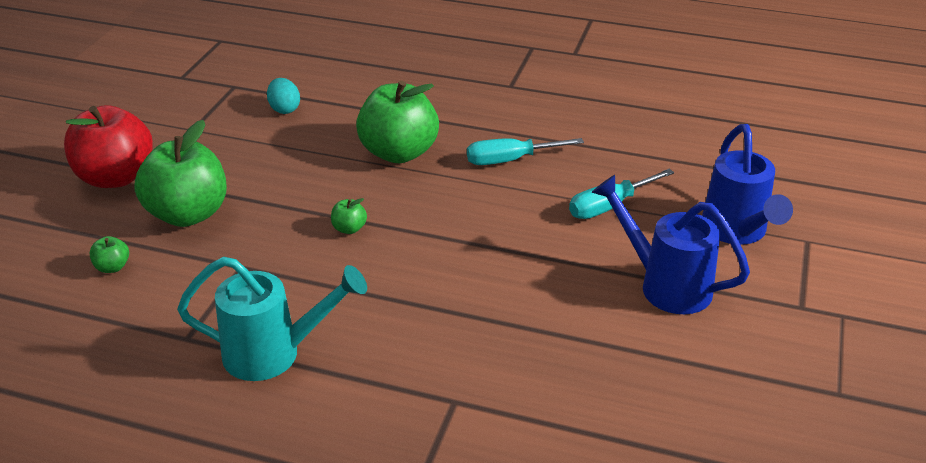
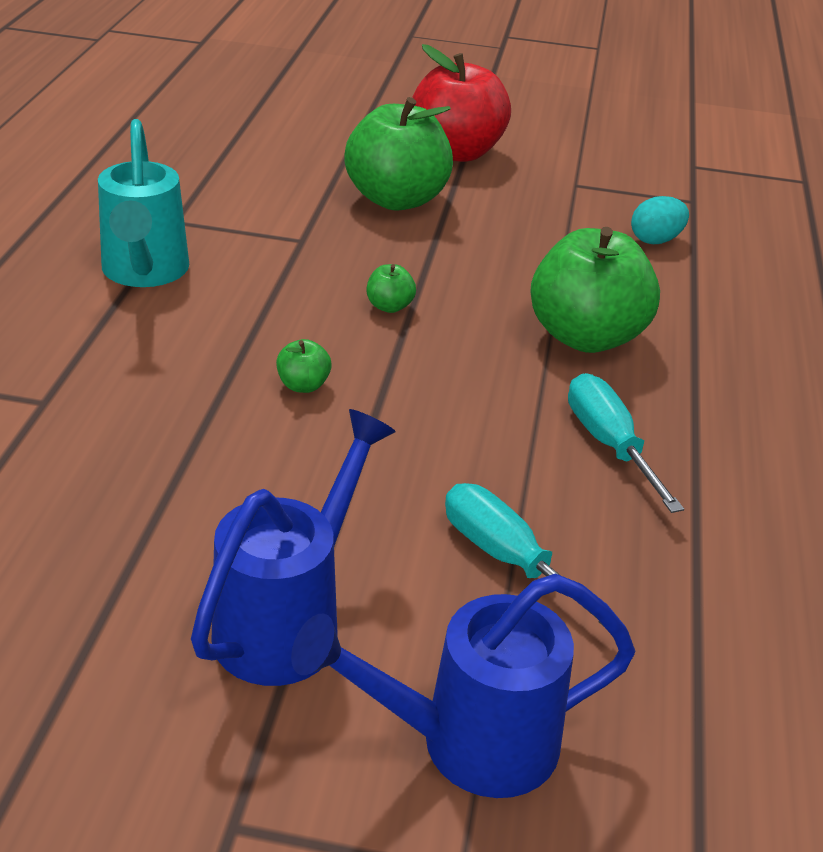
camera: 80 degrees right, 0 degrees up
(112, 267) = (292, 170): green apple -> green apple (303, 385)

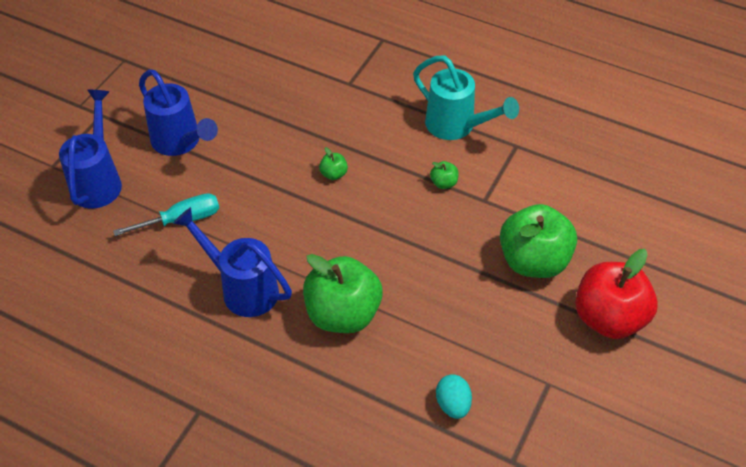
camera: 110 degrees right, 15 degrees up
(144, 273) = (457, 126): turquoise watering can -> turquoise watering can turned 150 degrees counterclockwise
(389, 306) = (399, 226): green apple -> green apple (443, 183)
(609, 445) = (242, 288): turquoise screwdriver -> blue watering can

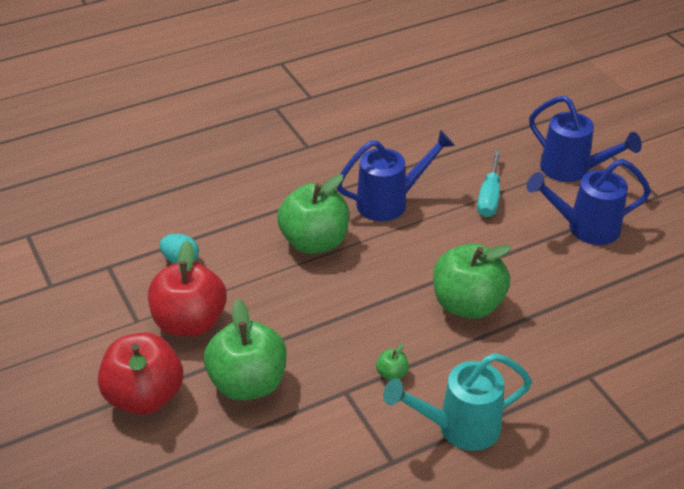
camera: 125 degrees right, 10 degrees down
(333, 174) = (467, 304): green apple -> green apple, size x2.48
(514, 342) = (190, 322): none -> red apple

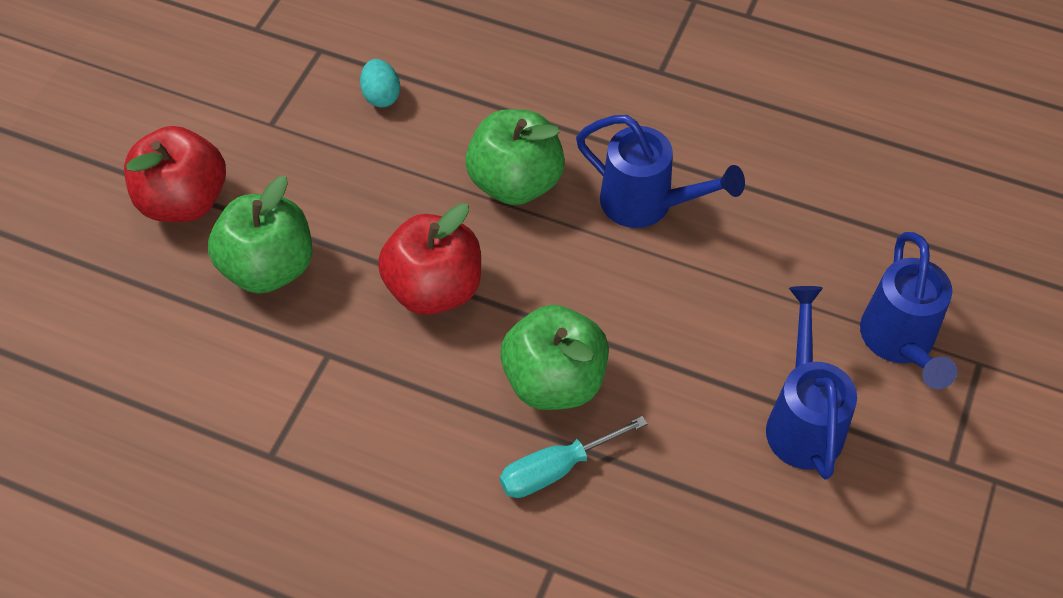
camera: 50 degrees right, 15 degrees up
(190, 322) = (305, 165): red apple -> red apple (434, 288)
(392, 374) = (387, 378): green apple -> none
(458, 428) = (364, 486): turquoise watering can -> none
(489, 197) = (756, 290): turquoise screwdriver -> turquoise screwdriver (556, 469)
(585, 228) = (802, 419): blue watering can -> blue watering can turned 45 degrees clockwise

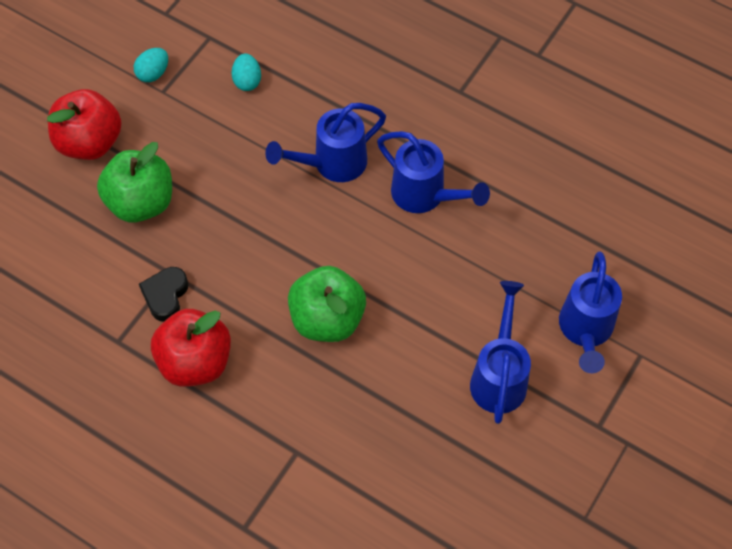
camera: 10 degrees right, 5 degrees up
(254, 103) = (153, 73): none -> turquoise egg
(326, 384) = (165, 296): none -> black heart
(434, 288) = (256, 236): red apple -> red apple (195, 361)
(515, 182) = (332, 164): green apple -> blue watering can
(556, 469) = (314, 383): turquoise screwdriver -> none

